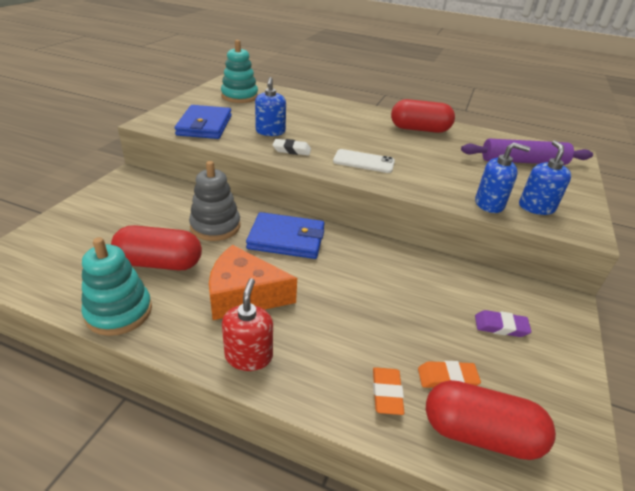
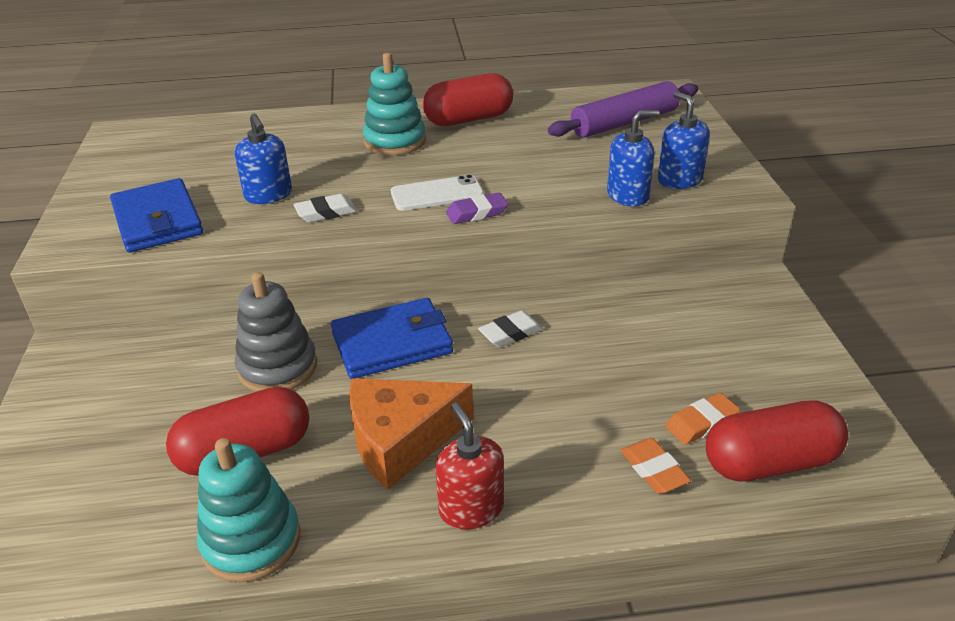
camera: 25 degrees left, 0 degrees up
(239, 96) = (164, 152): turquoise stacking toy -> turquoise stacking toy (395, 141)
(361, 262) = (510, 333): none -> white eraser
(500, 326) = (715, 340): purple eraser -> purple eraser (477, 213)

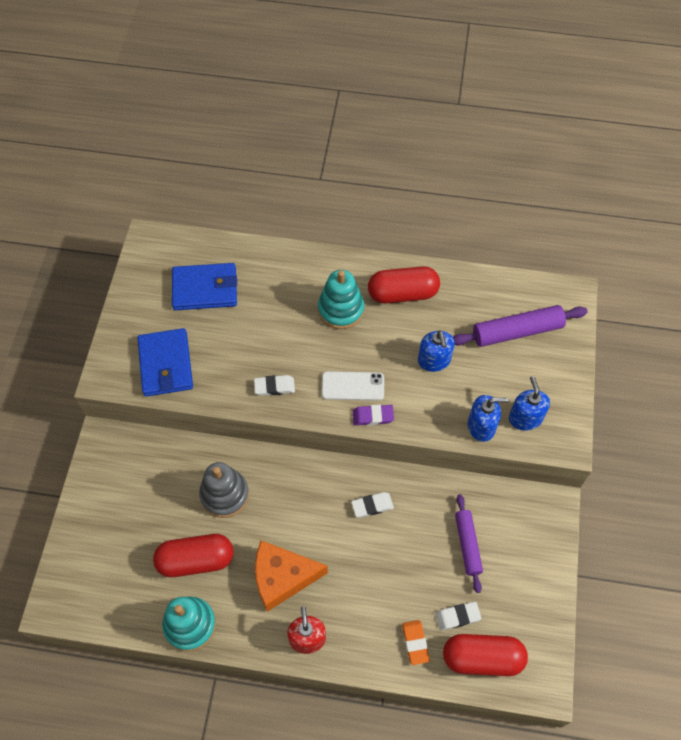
camera: 15 degrees right, 25 degrees up
(268, 195) = (240, 354): blue soap dispenser -> blue soap dispenser (434, 360)
(392, 343) = (297, 493): blue wallet -> blue wallet (205, 289)
(669, 343) = (467, 544): none -> purple rolling pin
(701, 423) = (457, 616): orange eraser -> white eraser

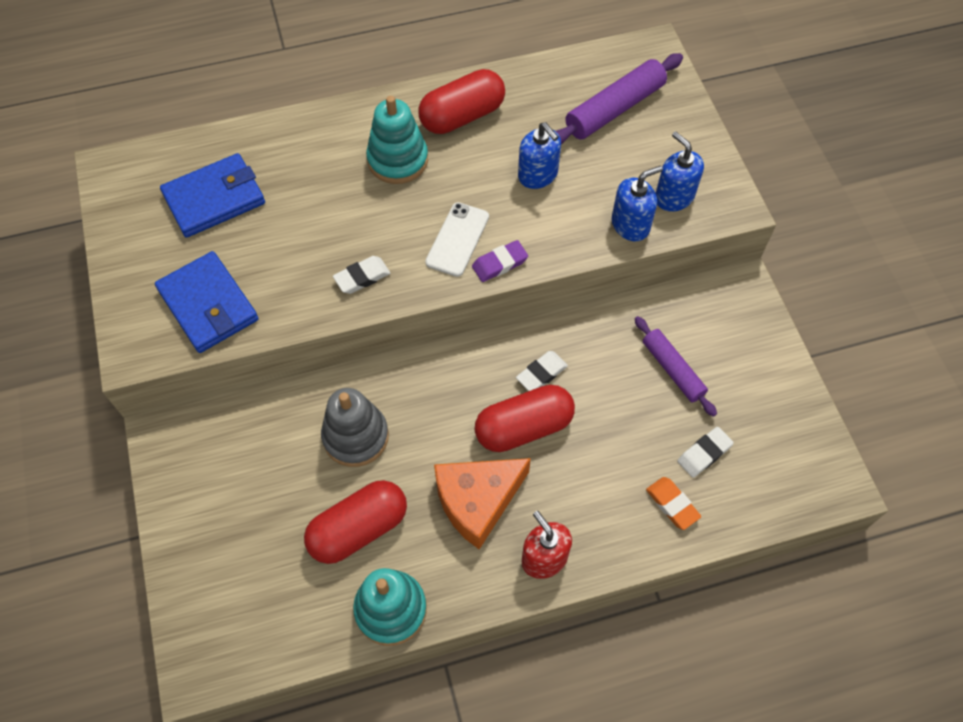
camera: 25 degrees left, 0 degrees up
(352, 386) = (457, 239): white phone -> white phone turned 45 degrees counterclockwise
(482, 658) = (755, 486): red capsule -> red capsule (523, 427)

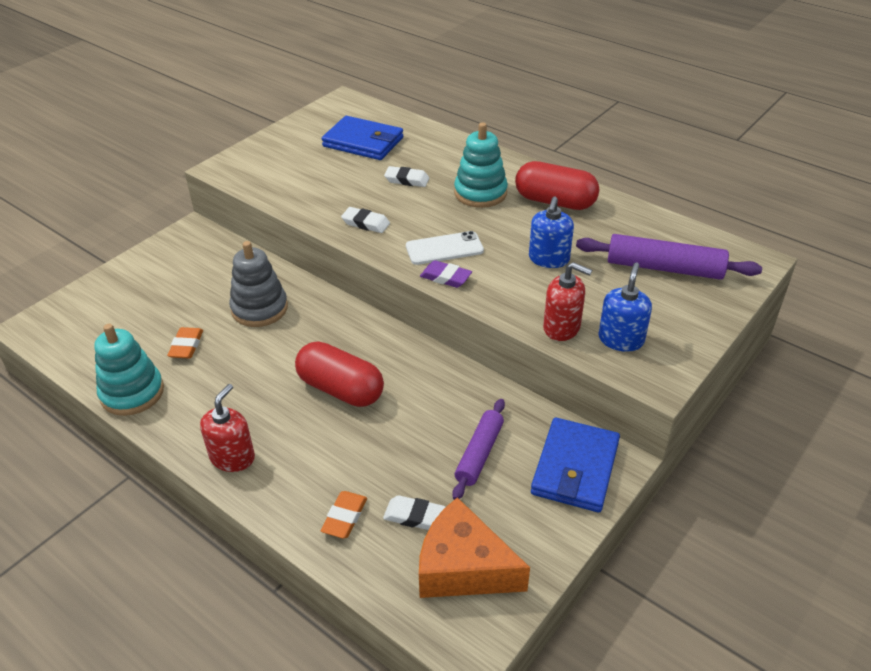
camera: 55 degrees right, 20 degrees down
(208, 305) = (281, 177): blue wallet -> blue wallet (575, 468)
(359, 529) = (186, 346): red capsule -> orange eraser
(477, 501) = (255, 395): orange cheese -> orange cheese (463, 567)
(541, 374) = (398, 376): white eraser -> white eraser (407, 180)
(630, 225) = (562, 327): blue soap dispenser -> red soap dispenser

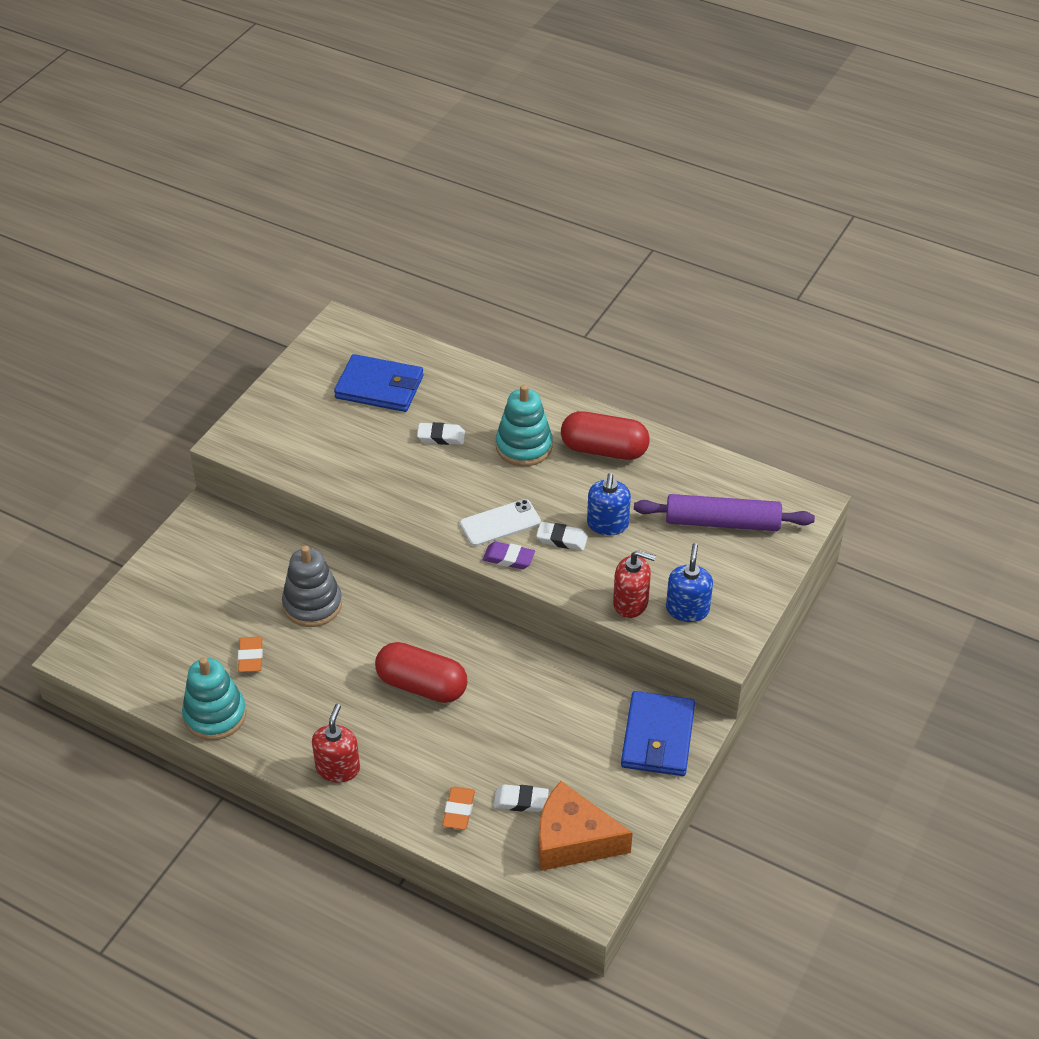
camera: 10 degrees left, 5 degrees up
(365, 223) = (411, 500): white eraser -> white eraser (561, 539)
(479, 454) = (568, 734): purple rolling pin -> none

